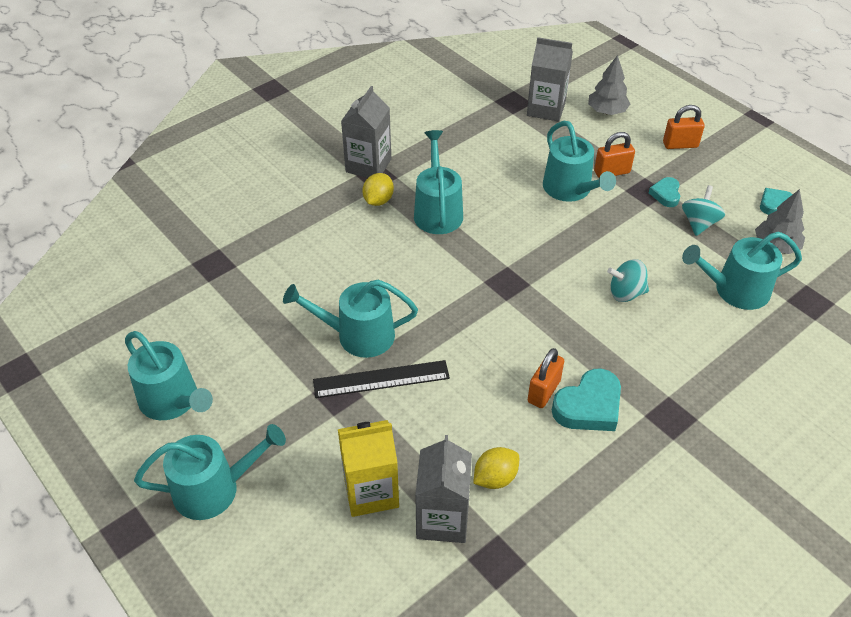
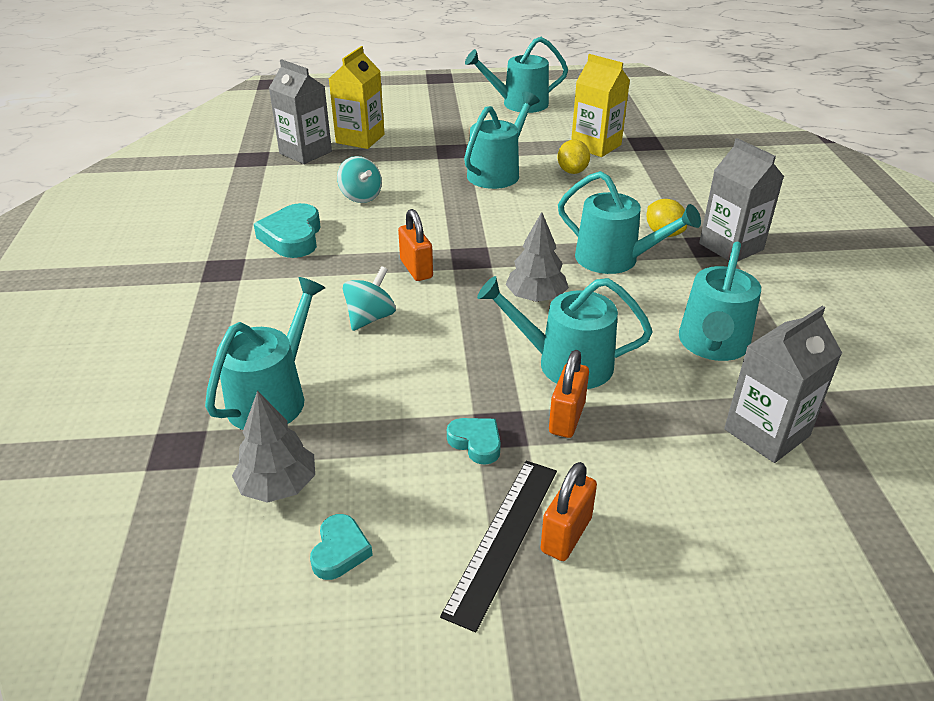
camera: 125 degrees right, 10 degrees down
(214, 489) = (433, 101): turquoise watering can -> turquoise watering can (712, 344)
(246, 294) = (596, 146): none -> yellow carton
(381, 379) = (443, 168): black ruler -> black ruler (503, 539)
(495, 478) = (302, 178): yellow lemon -> yellow lemon (572, 171)
(544, 391) = (335, 224): orange padlock -> orange padlock (416, 269)
(607, 111) = (718, 499): grey tree -> grey tree (536, 297)
(699, 223) = (395, 439): turquoise spinning top -> turquoise spinning top (361, 197)

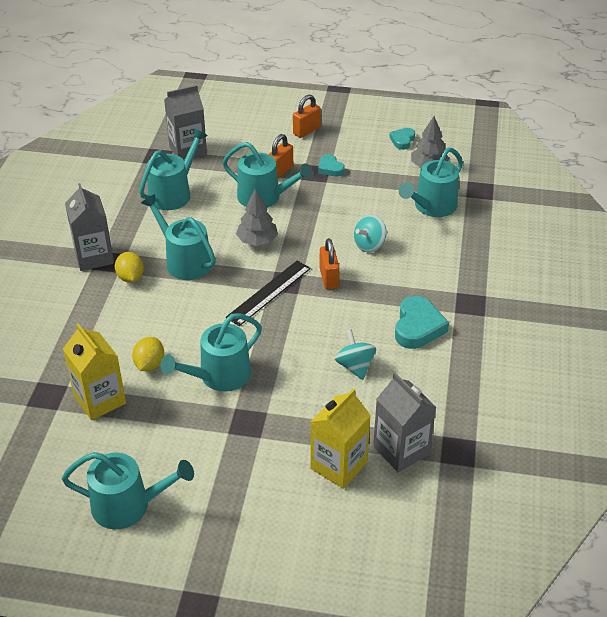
camera: 165 degrees left, 5 degrees up
(503, 539) = (333, 133): black ruler -> black ruler (269, 292)

